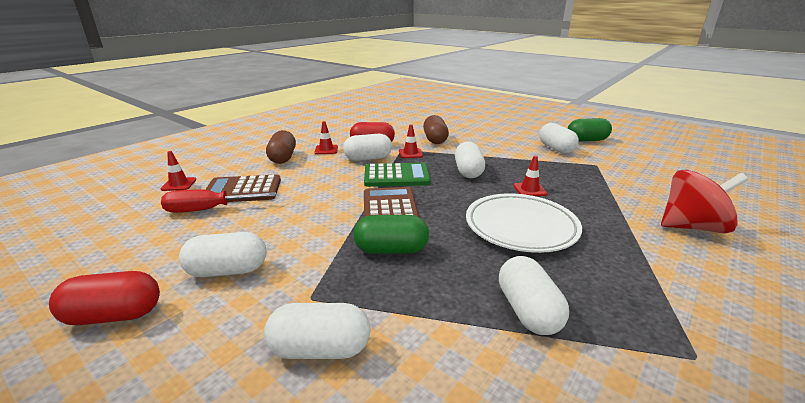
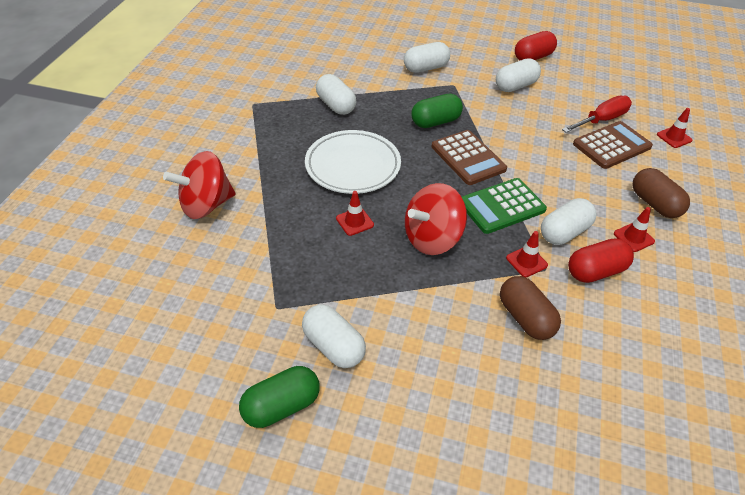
camera: 155 degrees right, 20 degrees up
(468, 171) = (432, 238): white capsule -> red spinning top

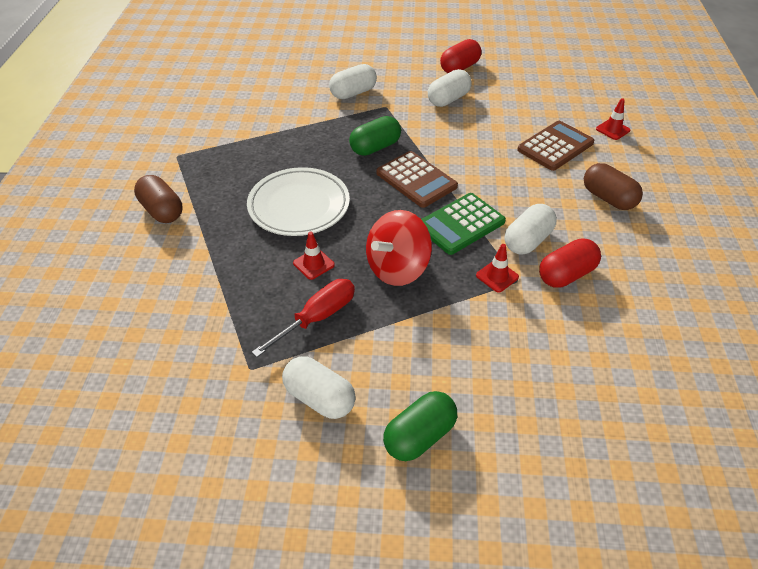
camera: 10 degrees left, 0 degrees up
(206, 205) = (149, 272): red spinning top -> none
(281, 406) = (278, 471): green capsule -> green capsule (419, 436)
(336, 105) = (267, 145): white capsule -> none
(525, 318) = (508, 333): brown capsule -> brown capsule (162, 211)
(601, 120) = (539, 122): red screwdriver -> red screwdriver (317, 318)
(633, 237) = (595, 235): red traffic cone -> none

